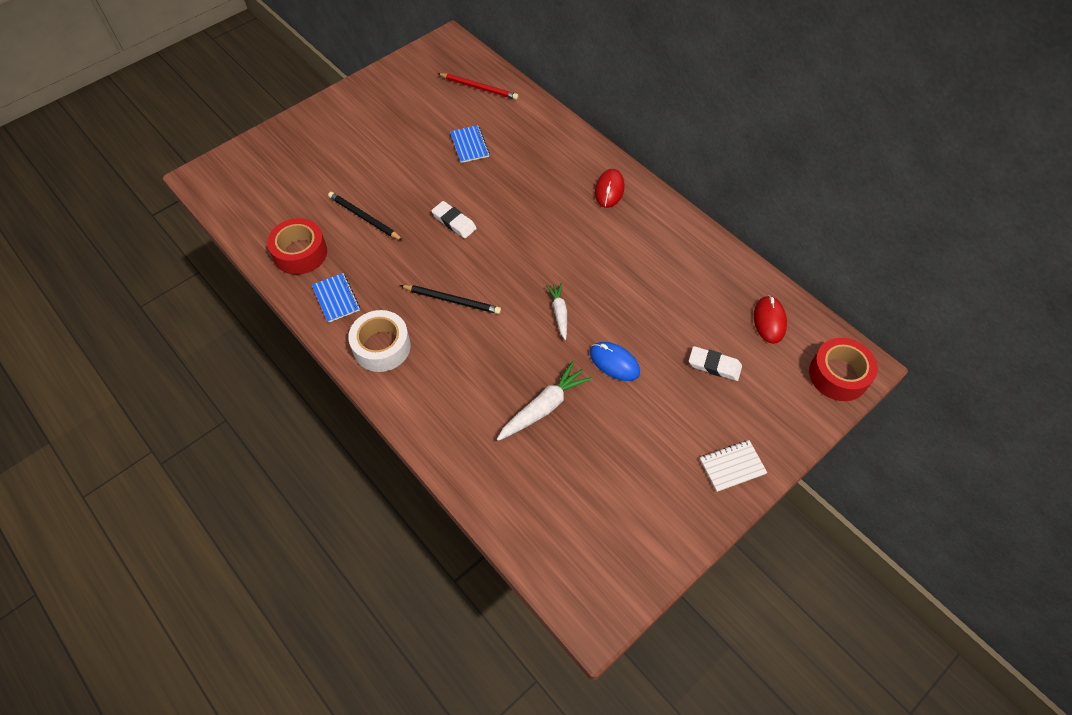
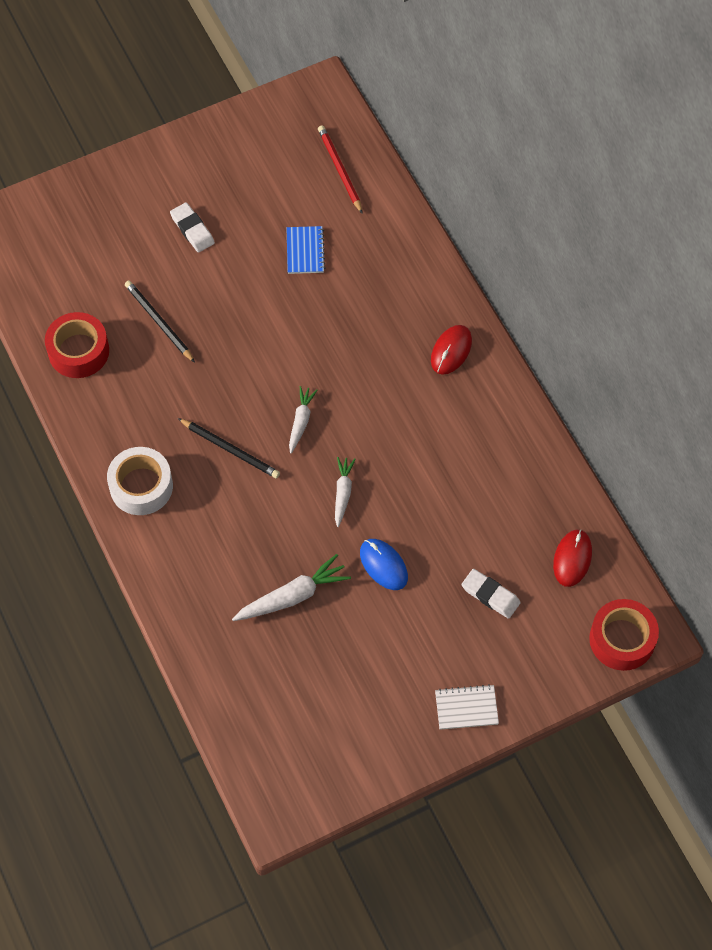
camera: 15 degrees right, 5 degrees up
(336, 298) = (105, 417): blue notebook -> none
(454, 222) = (259, 351): white eraser -> white eraser (192, 230)
(479, 88) = (340, 170): red pencil -> red pencil turned 150 degrees counterclockwise
(505, 266) = (301, 421): none -> white carrot

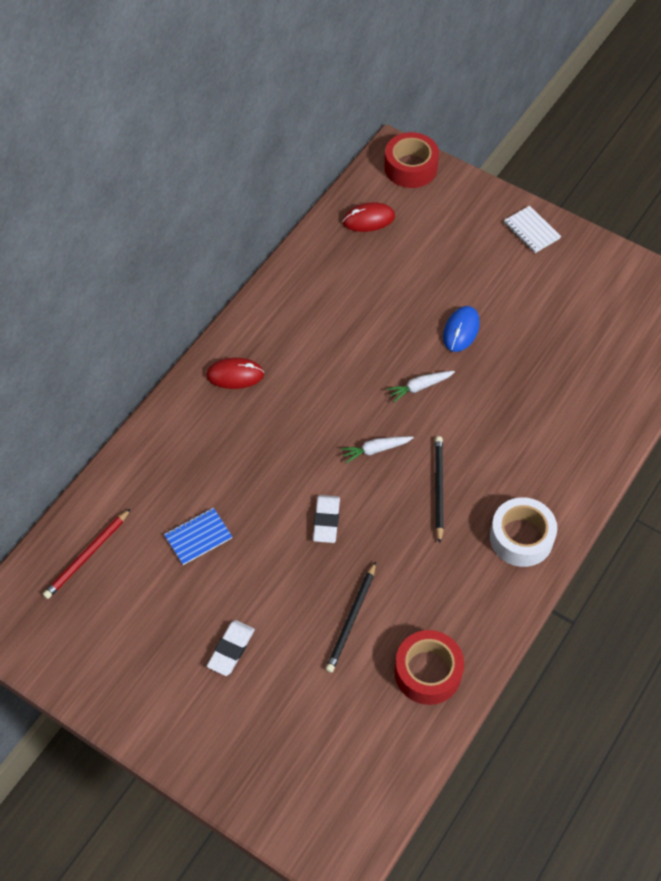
camera: 120 degrees left, 5 degrees down
(292, 596) = (532, 377): white carrot -> none
(490, 595) = (434, 254): white eraser -> white eraser (326, 520)

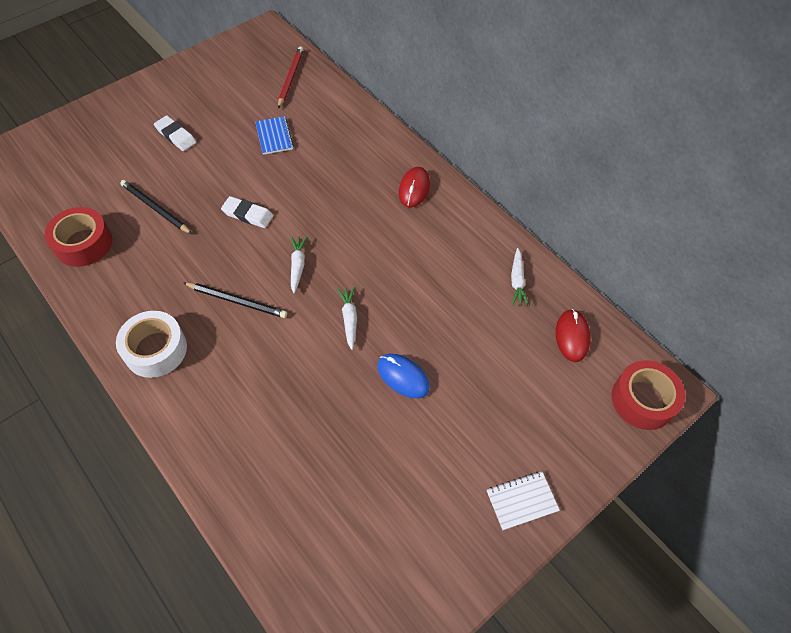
camera: 105 degrees right, 0 degrees up
(87, 556) = (290, 78): red pencil -> red pencil turned 45 degrees clockwise
(323, 267) = (517, 281): none -> white carrot

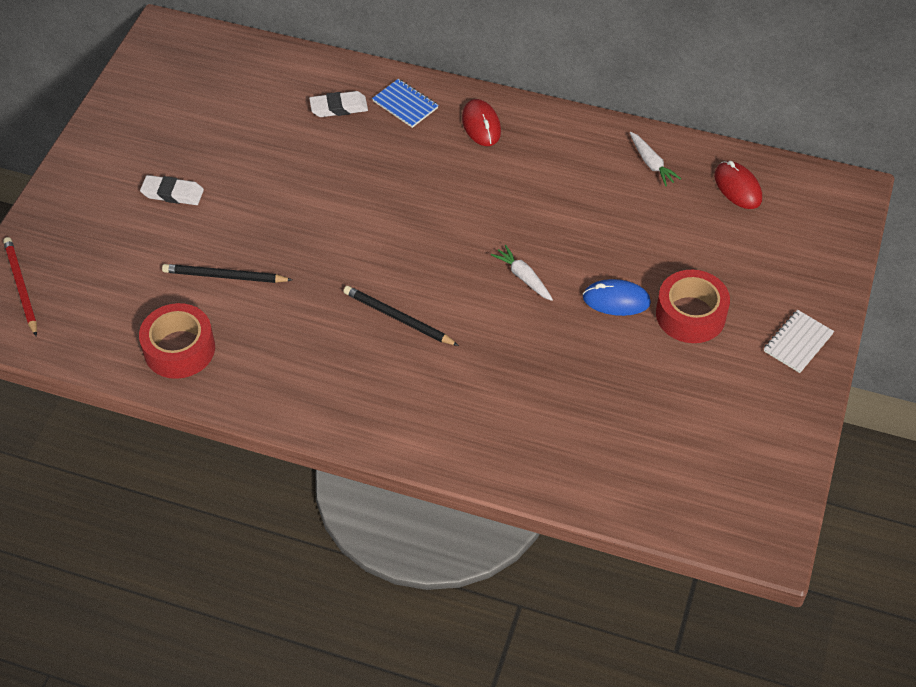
camera: 30 degrees left, 5 degrees down
(155, 350) = (358, 403): white tape -> none
(237, 301) = (398, 318): black pencil -> black pencil turned 135 degrees counterclockwise
(247, 214) = (331, 233): white eraser -> white eraser (339, 107)
(274, 136) = (285, 142): blue notebook -> blue notebook (405, 105)
(290, 78) = (245, 72): red pencil -> red pencil (21, 287)
(297, 266) = (429, 256): white carrot -> none
(643, 400) = (836, 209): red tape -> red tape (690, 315)

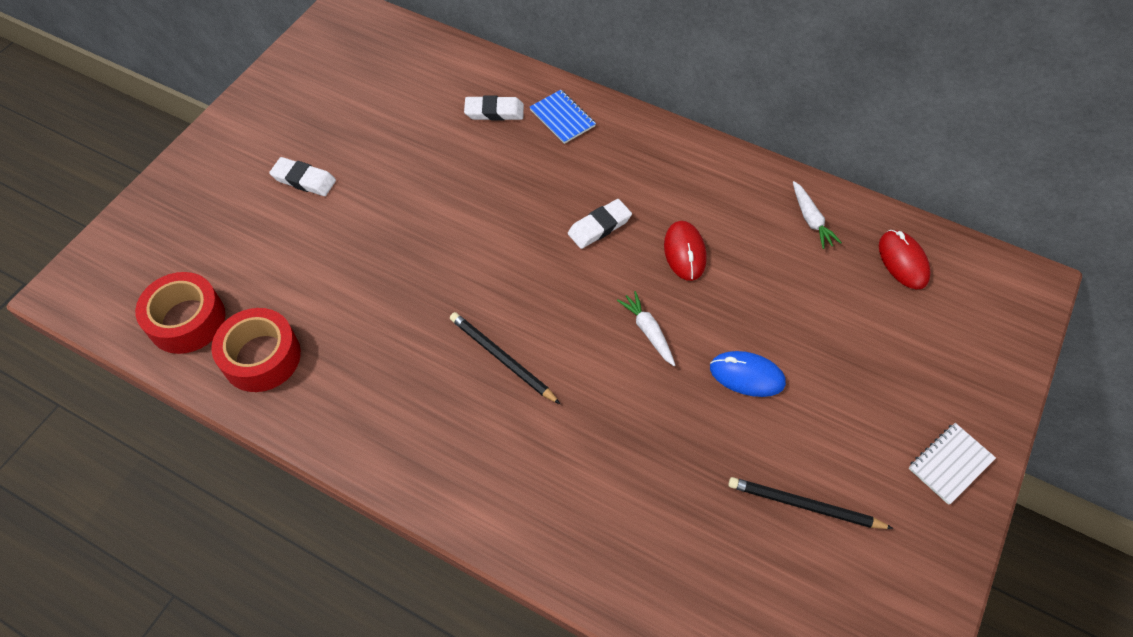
camera: 10 degrees right, 5 degrees up
(21, 287) = (123, 259): red pencil -> none
(224, 276) = (331, 280): black pencil -> black pencil (804, 505)
(461, 196) = (599, 226): none -> white eraser
(481, 125) = (636, 151): red mouse -> red mouse (684, 252)
(690, 315) = (829, 407): red tape -> red tape (187, 320)

